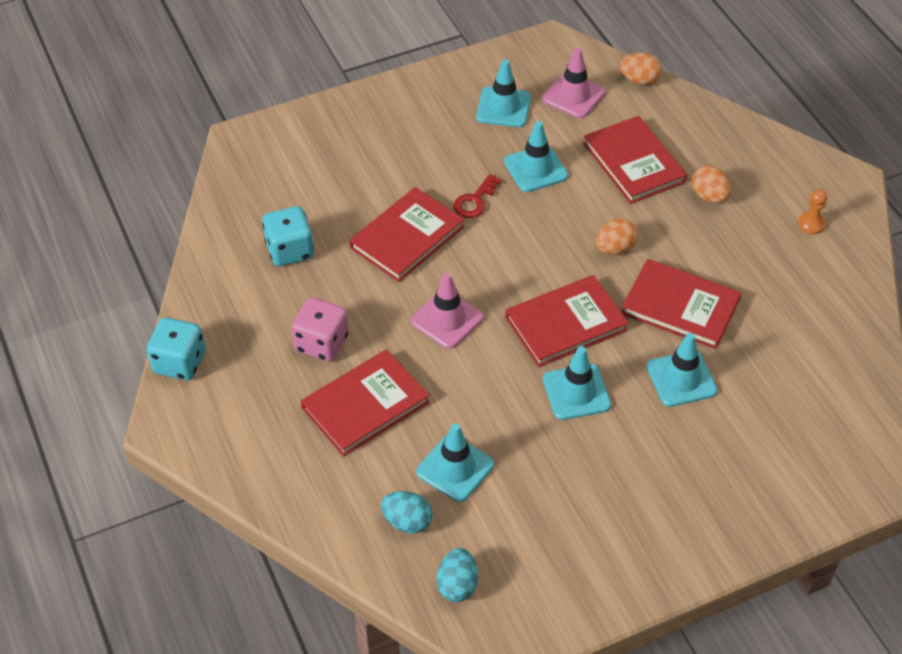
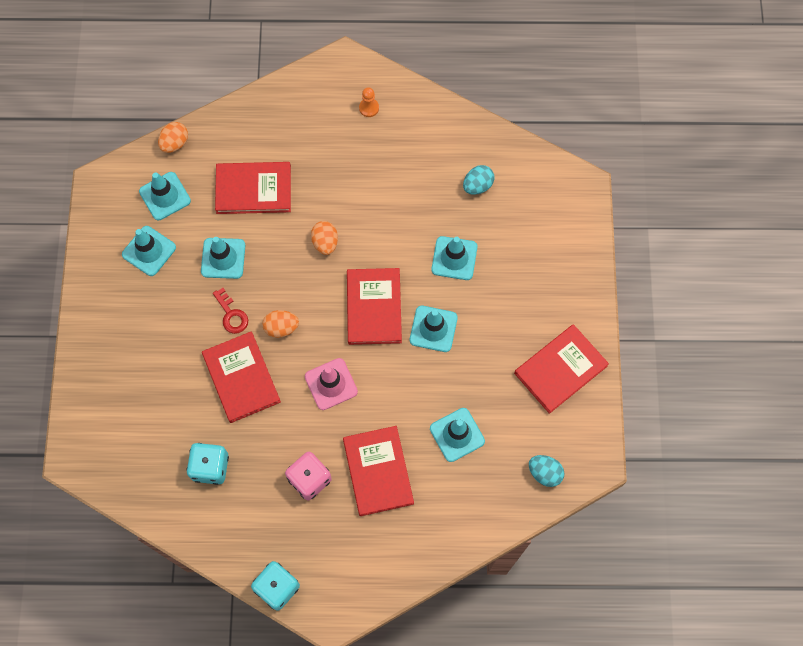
camera: 65 degrees left, 20 degrees up
(407, 522) = (484, 484): turquoise egg -> turquoise egg (477, 185)
(573, 96) = (165, 196): pink traffic cone -> turquoise traffic cone
(680, 307) = (396, 227): red book -> red book (560, 369)
(709, 196) = (310, 157): orange egg -> orange egg (281, 328)

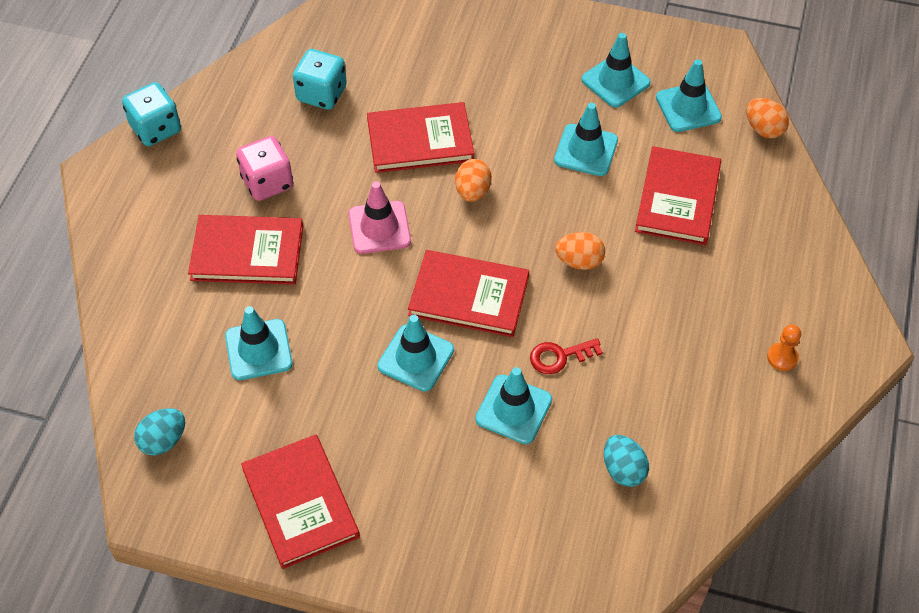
camera: 105 degrees right, 15 degrees down
(231, 314) = (506, 145): red key -> red key (559, 356)

